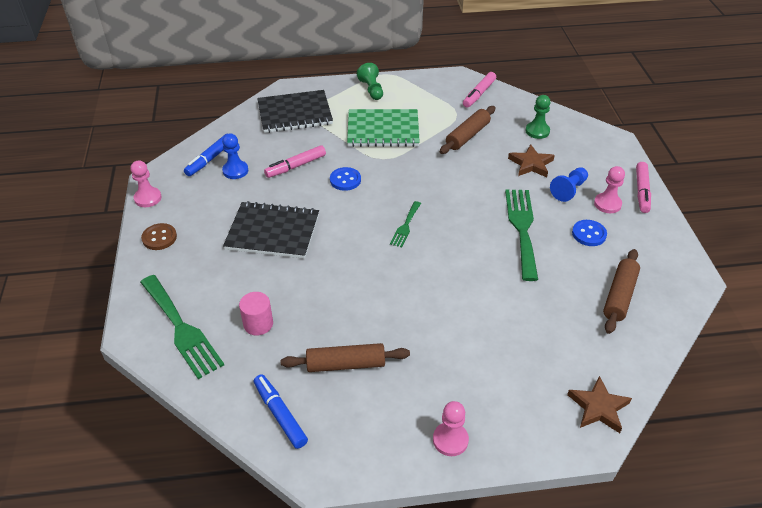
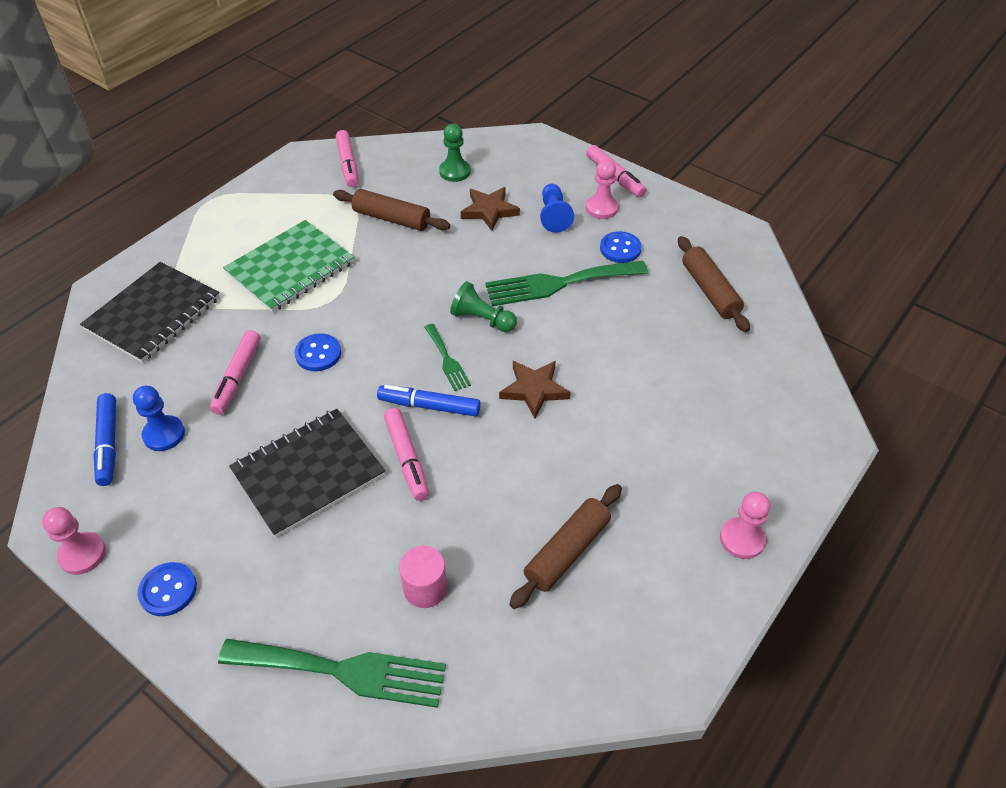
camera: 45 degrees left, 5 degrees up
(159, 238) = (168, 590): brown button -> blue button
(280, 414) = (570, 661): blue marker -> blue marker (429, 406)
(325, 259) = (407, 458): none -> pink marker
(371, 89) = (217, 228): green pawn -> green pawn (482, 319)
(467, 136) = (391, 218): brown rolling pin -> brown rolling pin turned 60 degrees counterclockwise
(522, 228) = (559, 283): green fork -> green fork turned 60 degrees counterclockwise
(598, 407) = (809, 406): brown star -> brown star (534, 390)

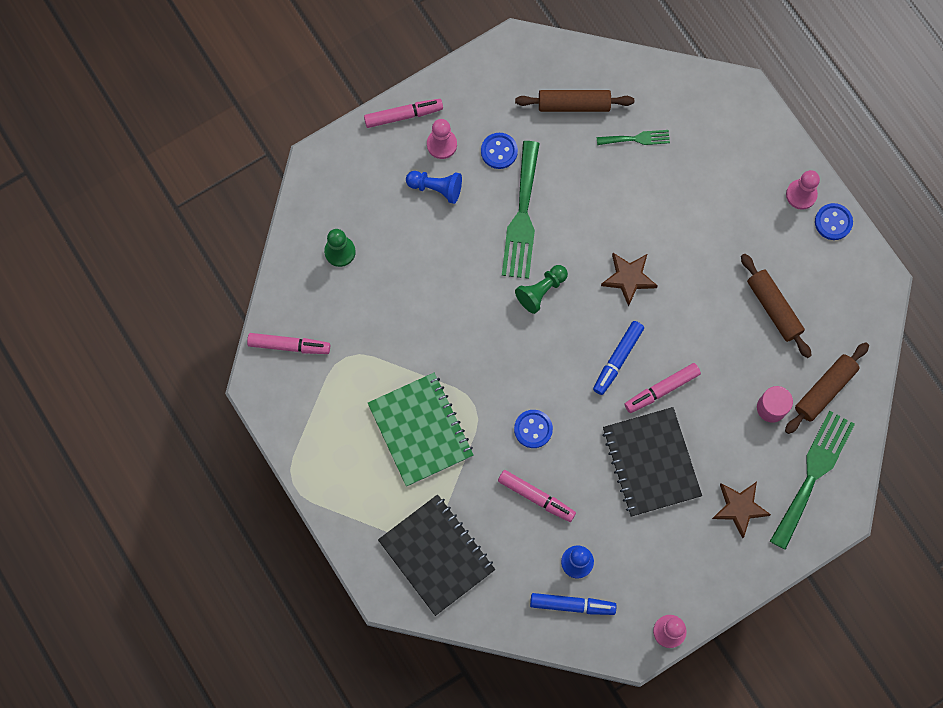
camera: 70 degrees left, 25 degrees up
(168, 590) = (718, 575): blue button -> blue button (833, 222)
(391, 218) = (386, 327): brown rolling pin -> brown rolling pin (824, 390)
(407, 458) = (661, 390): pink marker -> pink marker turned 150 degrees clockwise
(447, 360) = (575, 332): green fork -> green fork (637, 139)
(489, 211) = (408, 240): brown star -> brown star (739, 508)

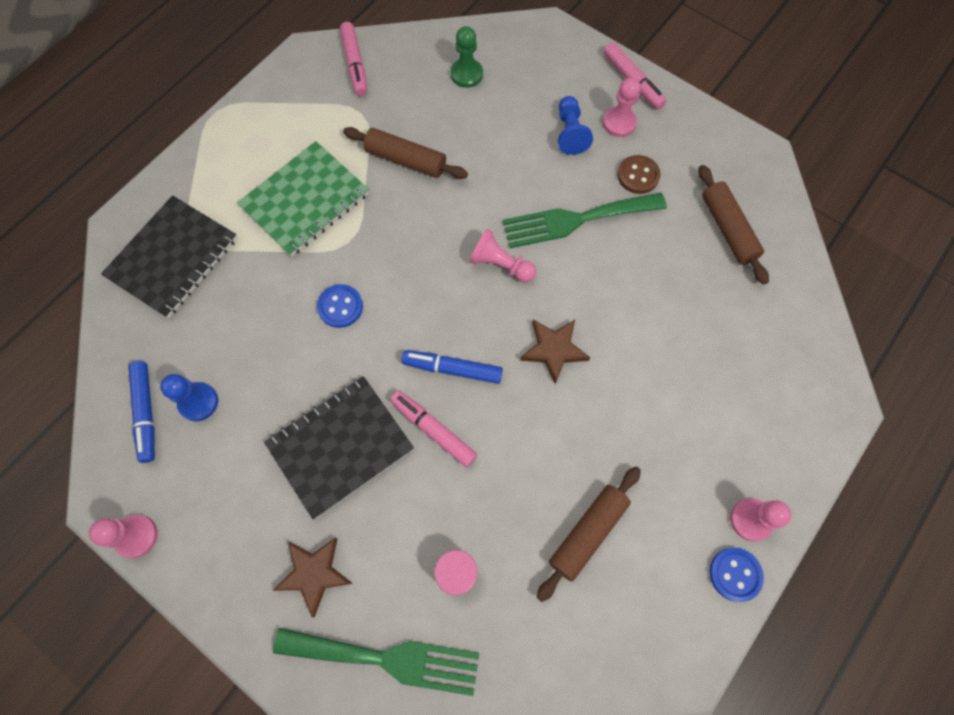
camera: 70 degrees right, 5 degrees down
(499, 151) = (638, 175): blue button -> brown button
(536, 497) = (263, 335): pink marker -> none
(541, 291) = (501, 265): green pawn -> pink pawn
(637, 139) = (722, 305): green fork -> none
(824, 390) = (505, 637): brown rolling pin -> brown rolling pin (406, 160)

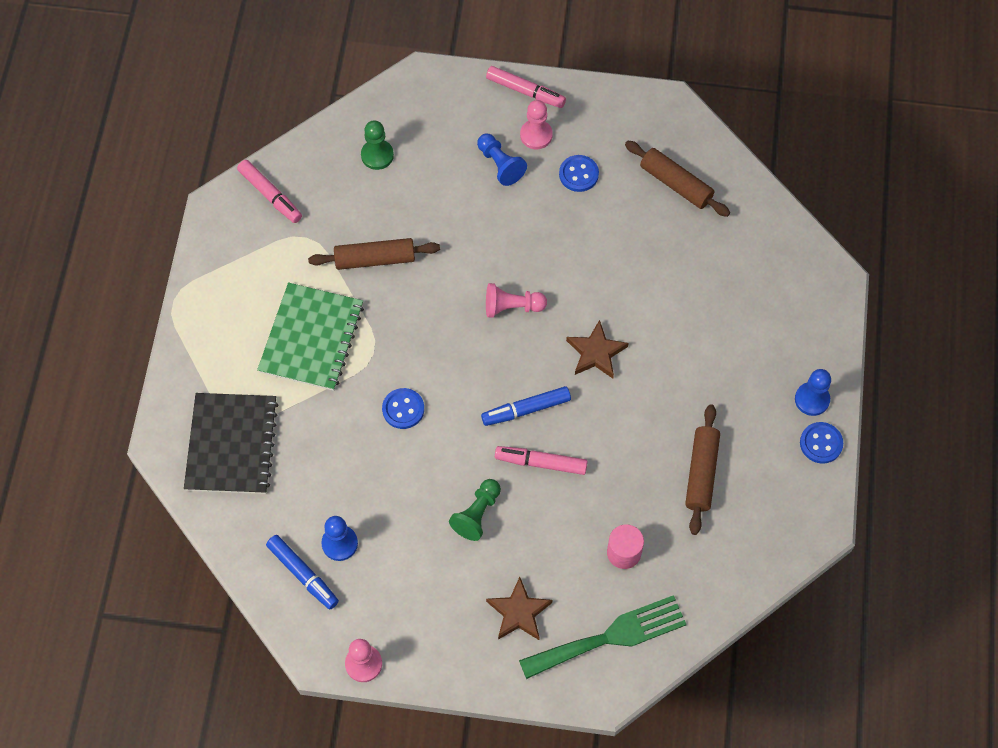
camera: 30 degrees left, 5 degrees down
(340, 447) = (477, 514): black notebook -> green pawn
(576, 220) = (550, 238): green fork -> none
(638, 175) = (578, 174): brown button -> blue button
(750, 520) = (812, 399): pink pawn -> blue pawn

